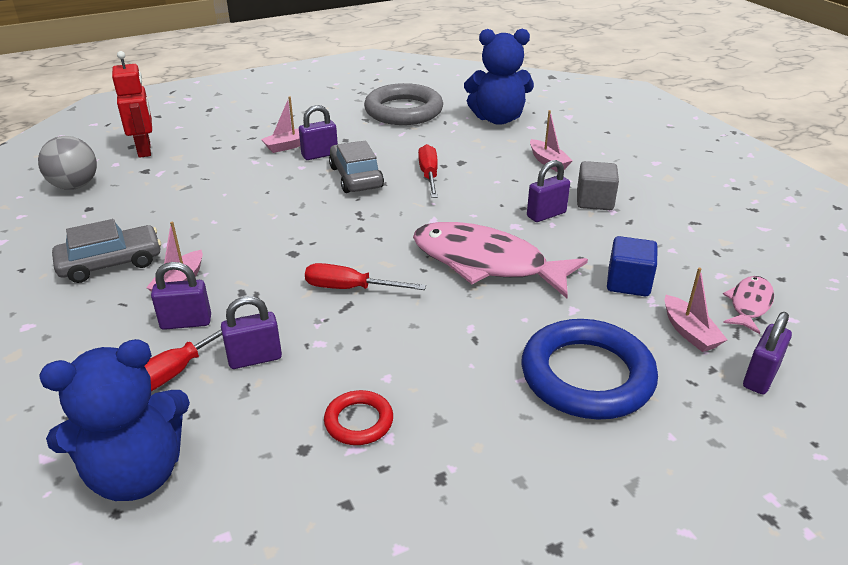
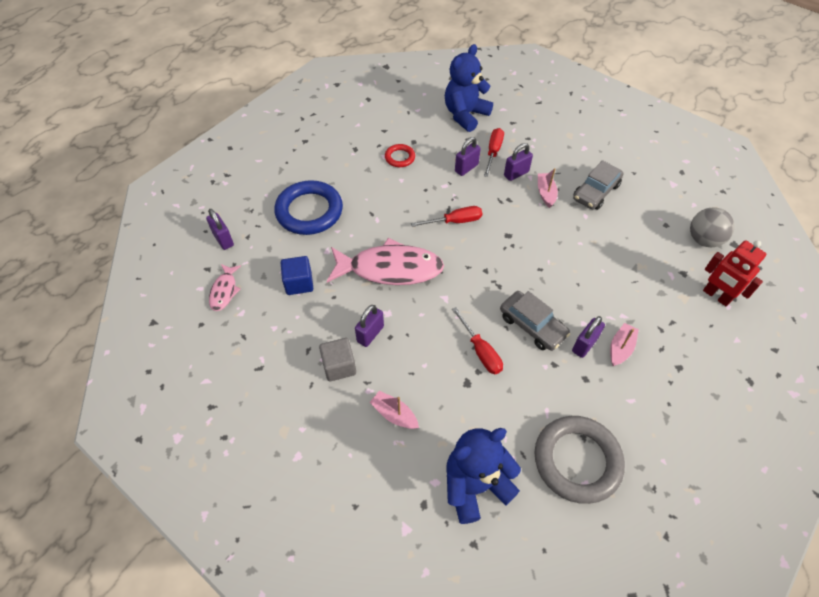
camera: 155 degrees right, 20 degrees up
(689, 332) = (260, 256): pink boat -> none
(760, 377) = (223, 239): purple padlock -> purple padlock turned 45 degrees counterclockwise

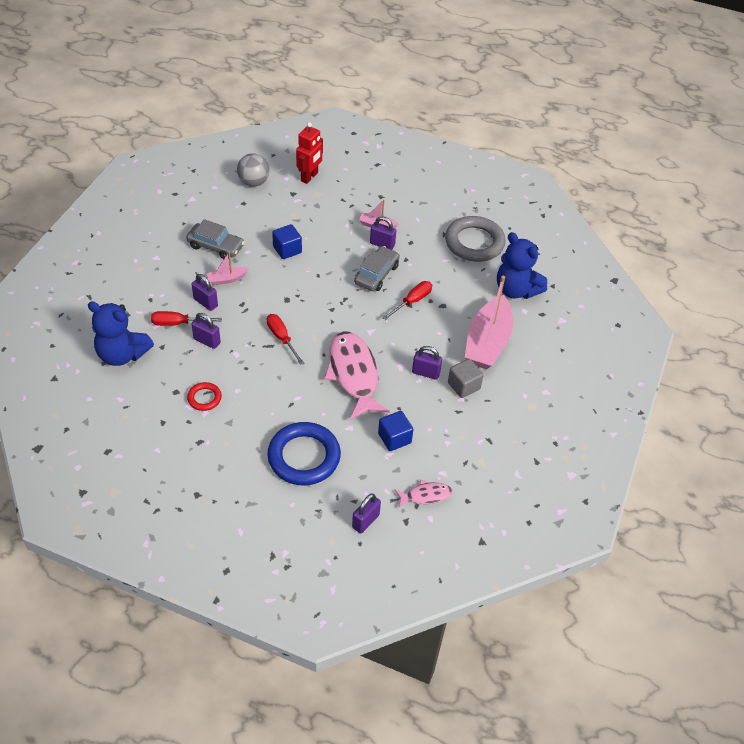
camera: 110 degrees left, 5 degrees down
(394, 414) = (487, 342): pink boat -> pink boat, size x2.19
(584, 249) = (287, 250): none -> blue cube

